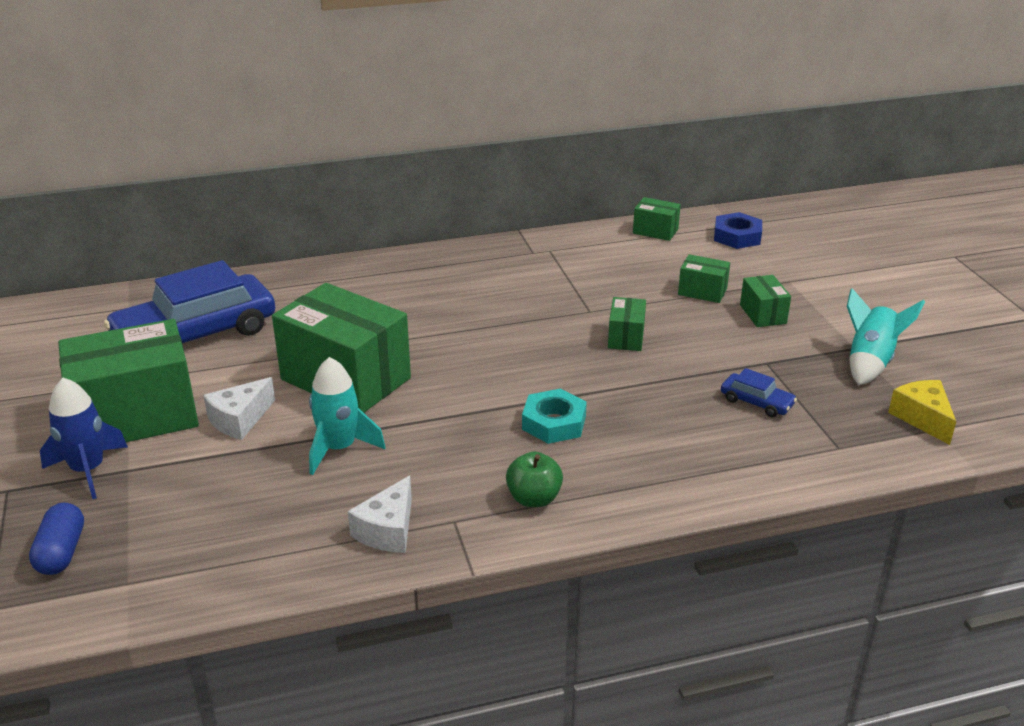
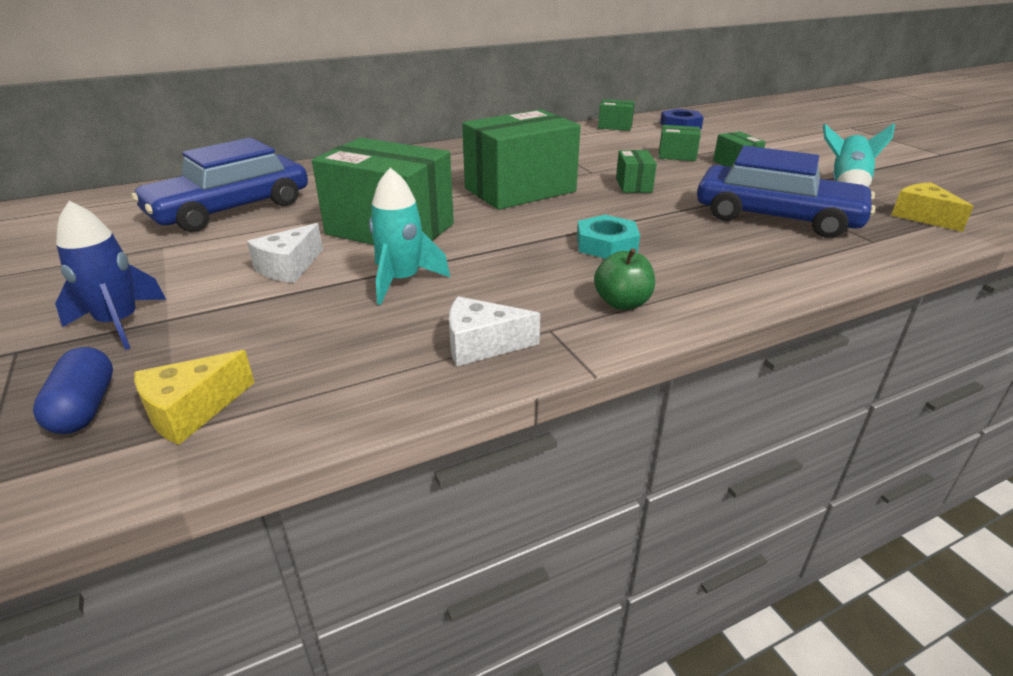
camera: 10 degrees left, 0 degrees up
(136, 416) = (174, 273): green box -> green box (520, 190)
(141, 565) = (191, 411): none -> yellow cheese
(388, 530) = (481, 345): white cheese -> white cheese turned 75 degrees clockwise
(756, 402) = (776, 217): blue car -> blue car, size x2.39

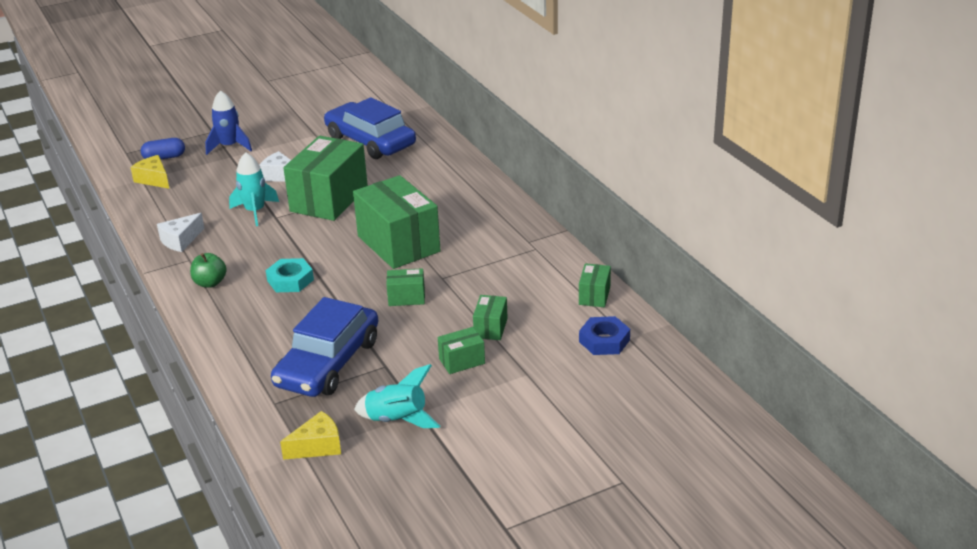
camera: 90 degrees right, 0 degrees up
(481, 345) = (180, 240): white cheese -> white cheese turned 135 degrees counterclockwise

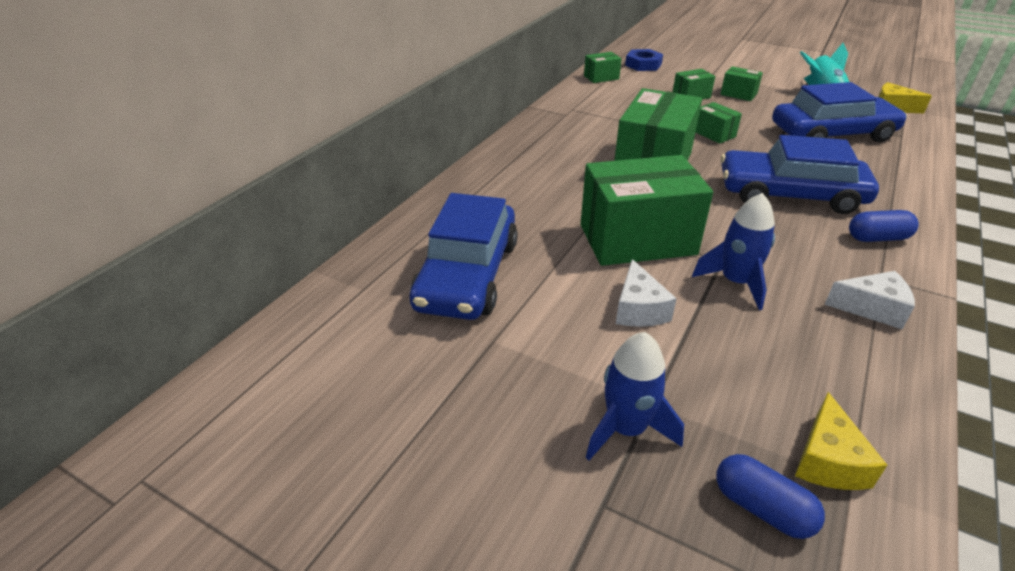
camera: 125 degrees left, 5 degrees up
(210, 283) = (877, 238): green apple -> blue capsule
(255, 211) = (735, 282): turquoise rocket -> blue rocket
(290, 280) = (790, 194): turquoise nut -> blue car

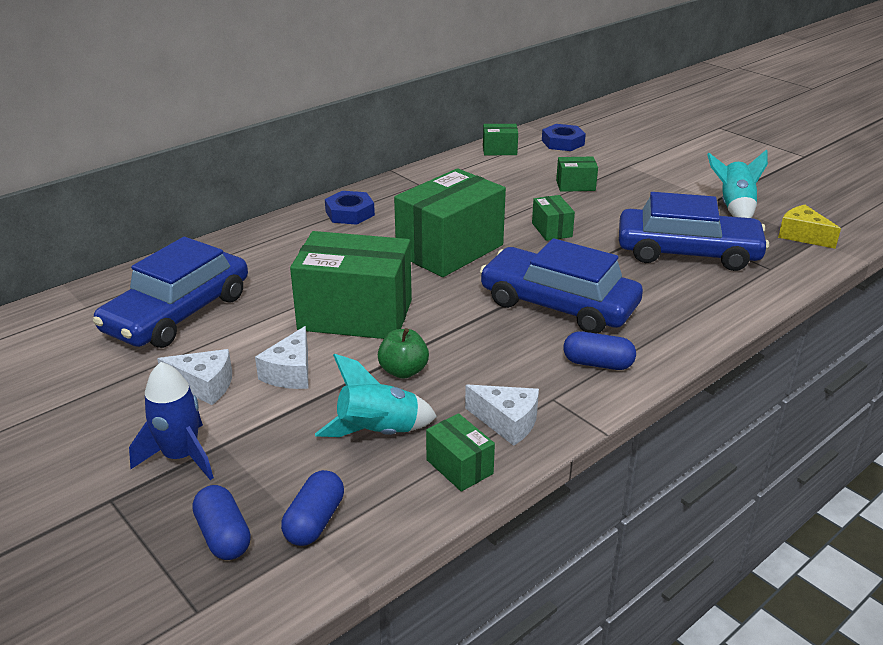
camera: 20 degrees right, 5 degrees down
(533, 148) = (350, 213): none -> blue nut
(570, 344) = (204, 386): none -> white cheese
(735, 282) = (403, 371): blue rocket -> green apple
(738, 94) = (633, 192): green box -> green box (459, 467)
(780, 348) = (378, 432): none -> turquoise rocket
(827, 460) = (315, 521): yellow cheese -> blue capsule

